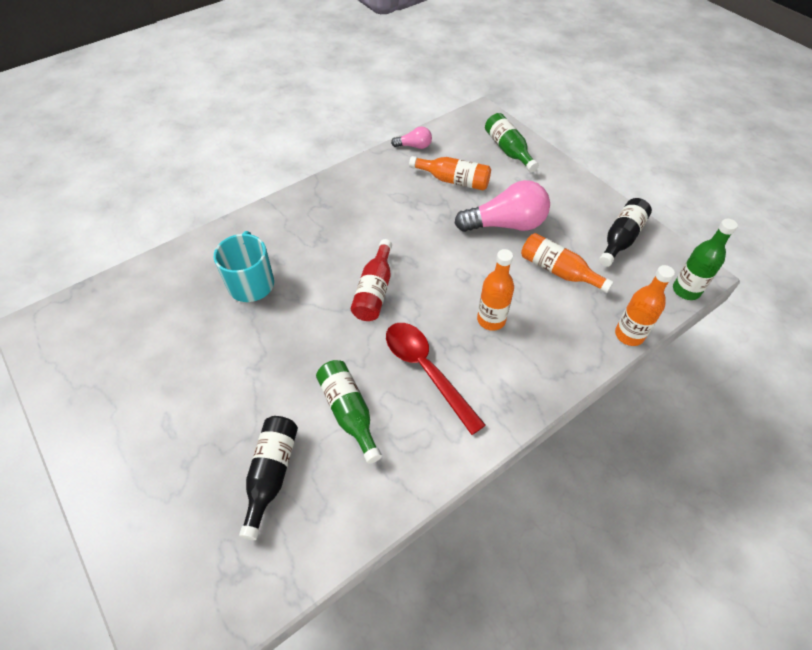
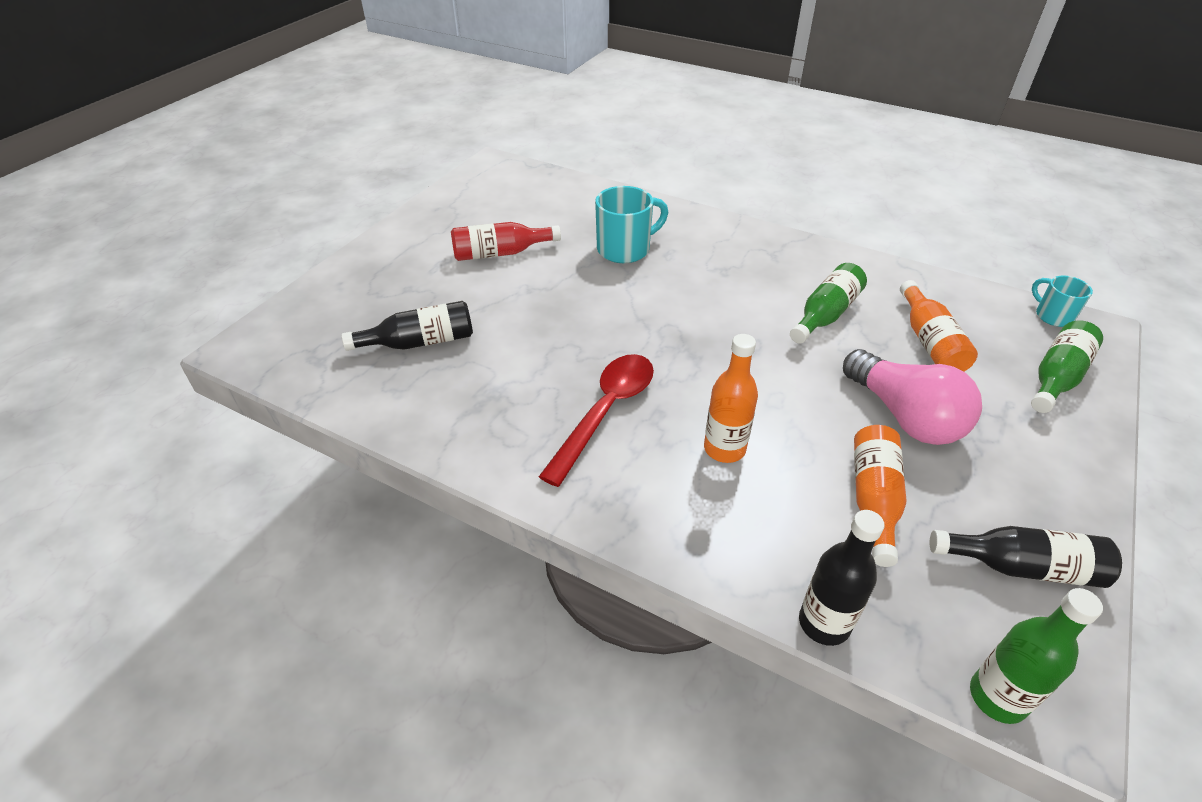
camera: 65 degrees right, 10 degrees down
(349, 412) = (515, 369): green bottle -> green bottle (825, 315)
(374, 290) = (686, 334): red bottle -> red bottle (500, 253)
(414, 146) = (949, 289): pink light bulb -> none
(462, 122) = (1052, 316): none -> turquoise mug
(629, 335) = (824, 623): orange bottle -> black bottle

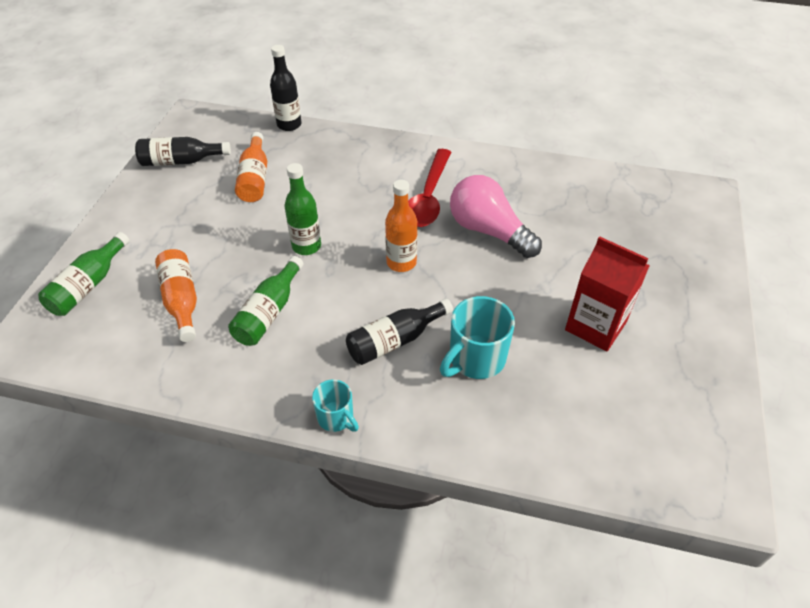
camera: 165 degrees right, 5 degrees up
(419, 342) = (589, 221): black bottle -> black bottle (395, 340)
(500, 253) = (595, 326): red bottle -> red carton
(724, 449) = (345, 189): orange bottle -> orange bottle (401, 262)
(904, 416) = (222, 231): pink light bulb -> pink light bulb (488, 231)
(997, 697) = (216, 115): green bottle -> green bottle (306, 246)
(1052, 316) = (50, 355): turquoise mug -> turquoise mug (336, 417)

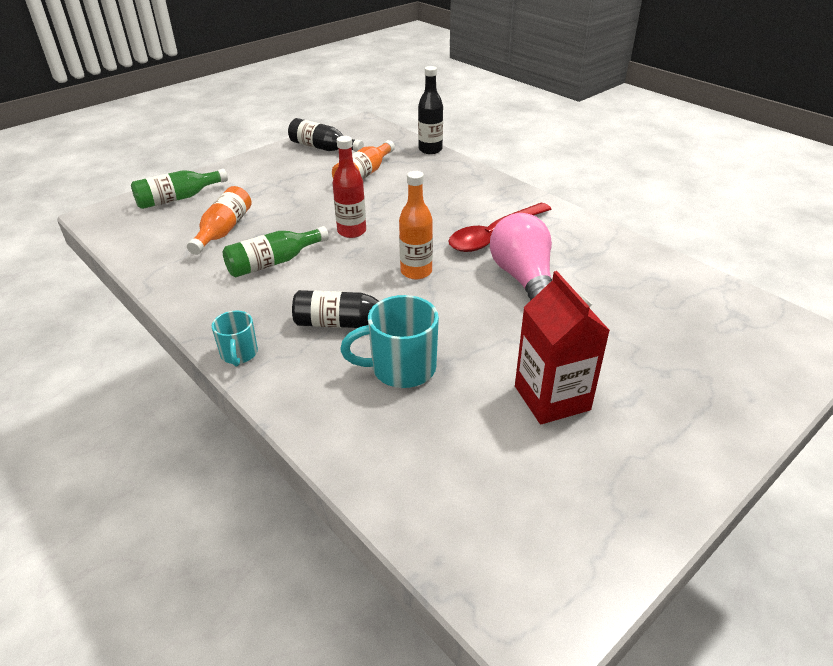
camera: 35 degrees right, 10 degrees down
(306, 246) = (351, 231): green bottle -> red bottle

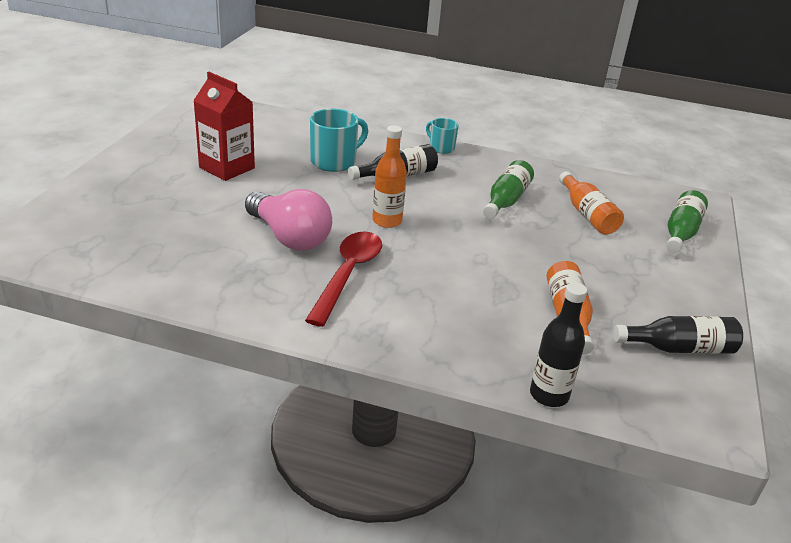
camera: 145 degrees right, 5 degrees down
(351, 231) = (484, 242): red bottle -> none

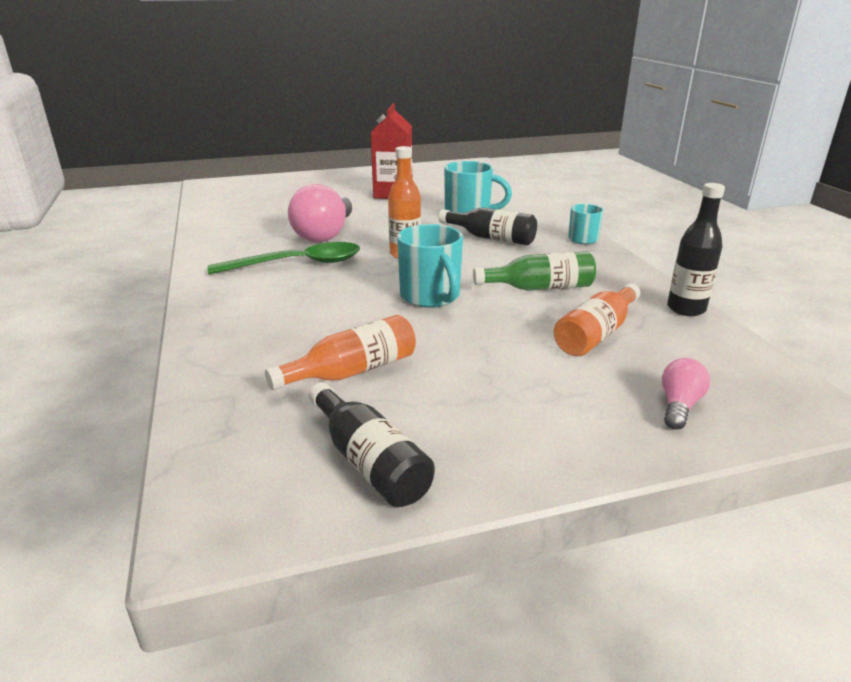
camera: 60 degrees right, 5 degrees down
(348, 274) = (298, 264): red spoon -> green spoon
(479, 243) = (431, 297): none -> turquoise mug
(549, 395) = (191, 393): black bottle -> black bottle (686, 309)
(681, 232) = (679, 406): green bottle -> pink light bulb

